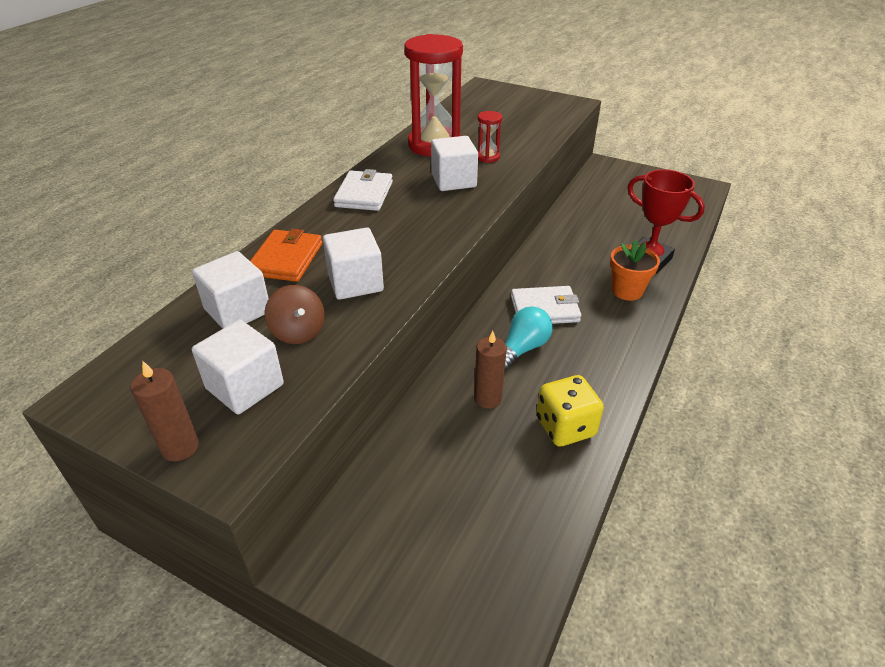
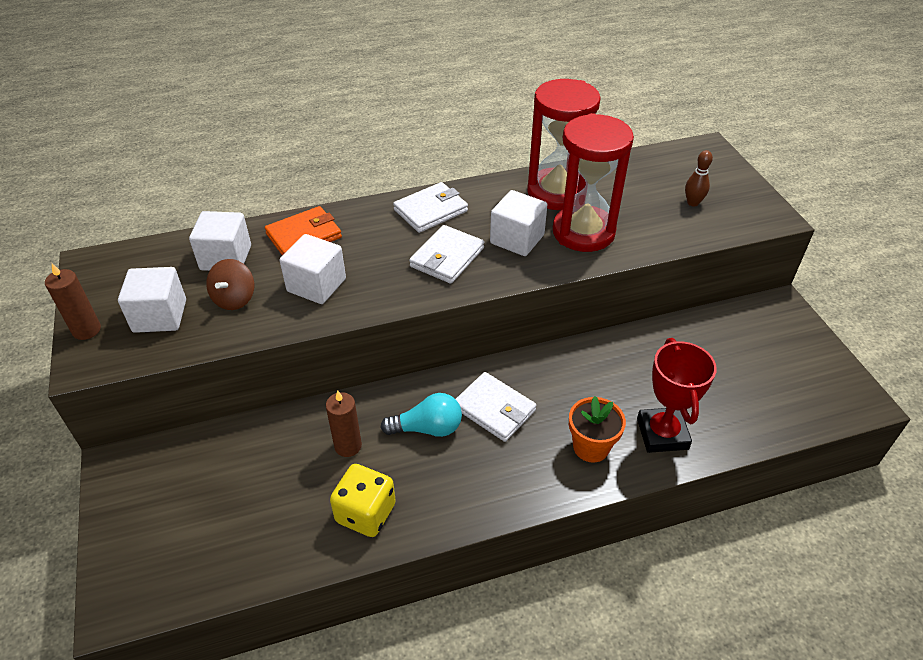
camera: 45 degrees right, 5 degrees up
(425, 214) = (447, 257): none -> white wallet
(487, 157) = (583, 232): red hourglass -> red hourglass, size x2.33
(522, 115) = (693, 203): none -> brown bowling pin

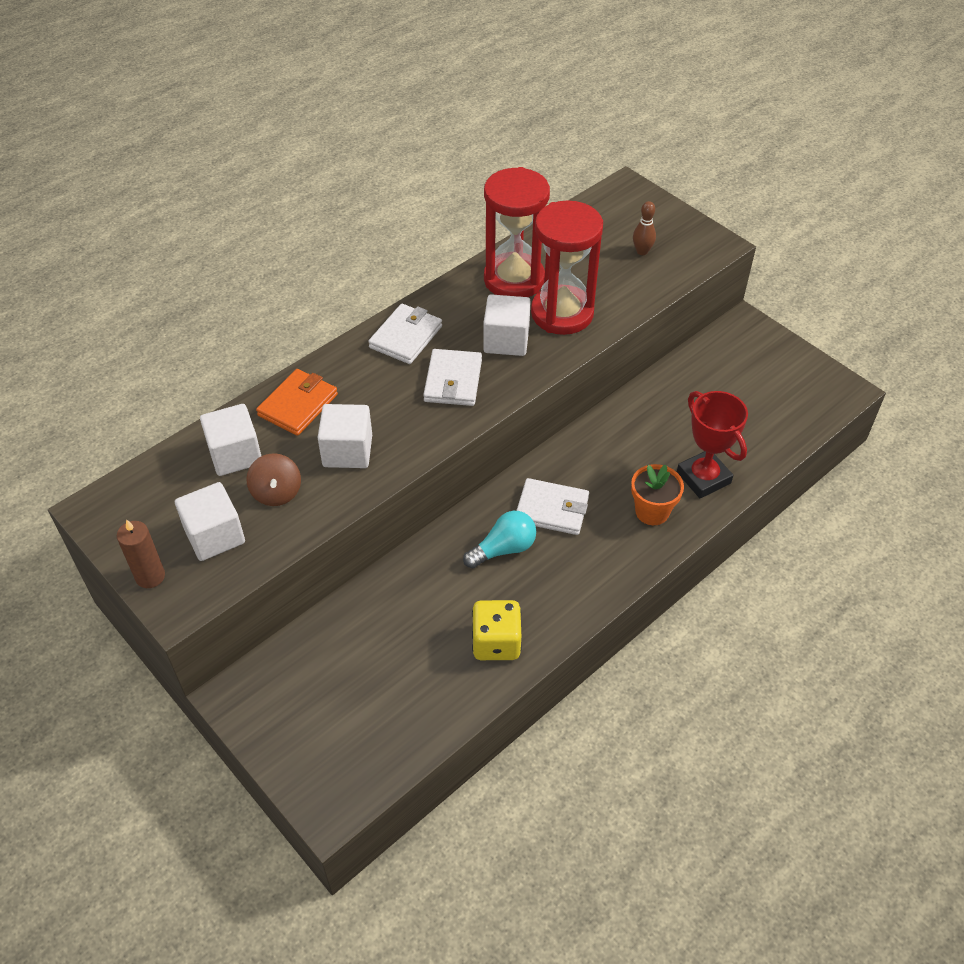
camera: 25 degrees left, 5 degrees up
(348, 446) = (442, 592): brown candle -> none

